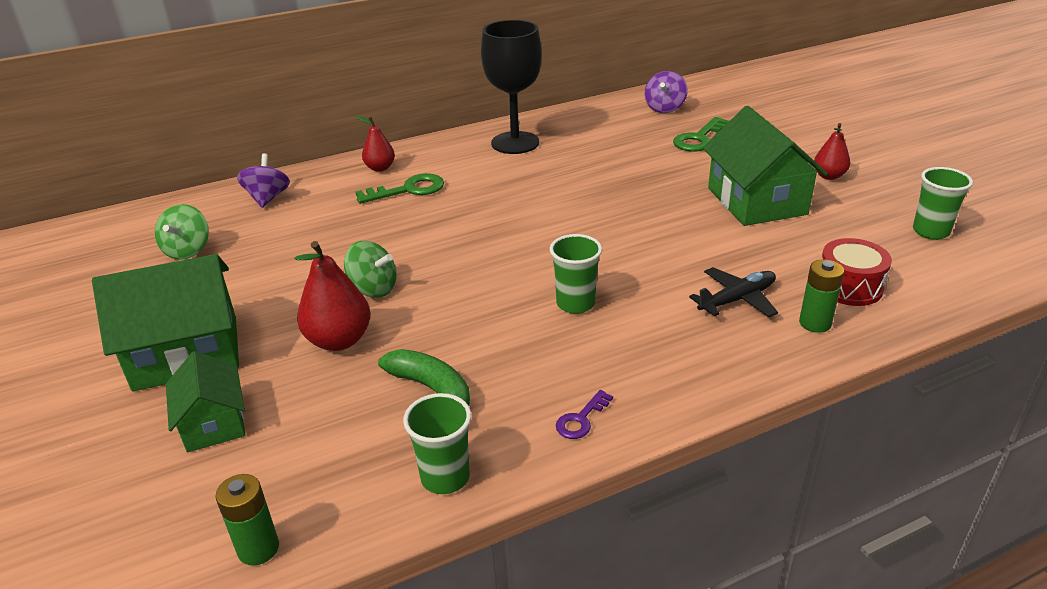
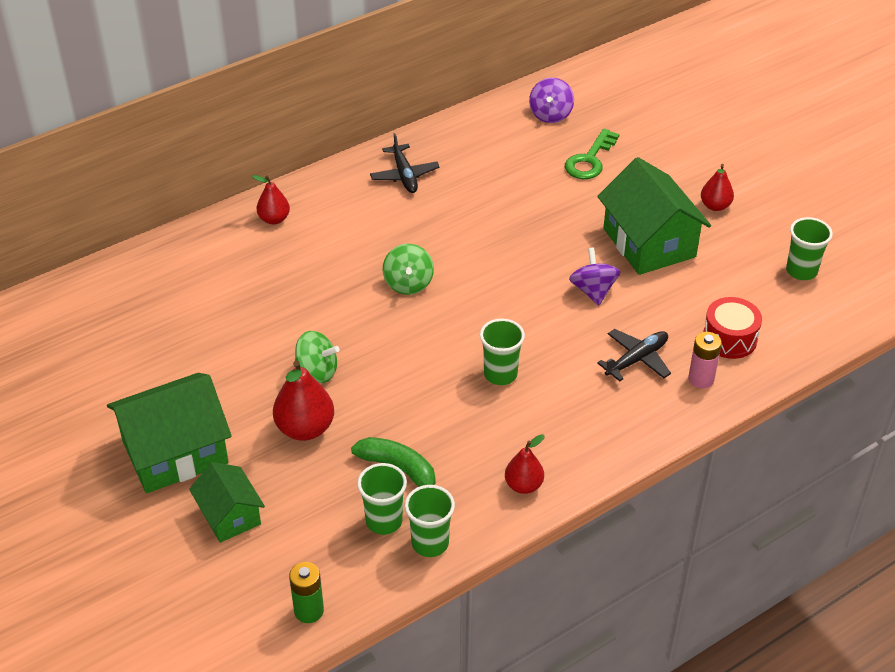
camera: 10 degrees left, 10 degrees up
(188, 250) = (122, 340): green spinning top -> green spinning top (408, 283)
(267, 198) = (173, 267): purple spinning top -> purple spinning top (593, 291)
(395, 446) = (384, 521): none -> green cup
(408, 190) = (312, 248): green key -> none
(515, 143) = (404, 175): black goblet -> black plane
(581, 419) = (523, 485): purple key -> red pear
(815, 323) = (701, 379): green battery -> pink battery

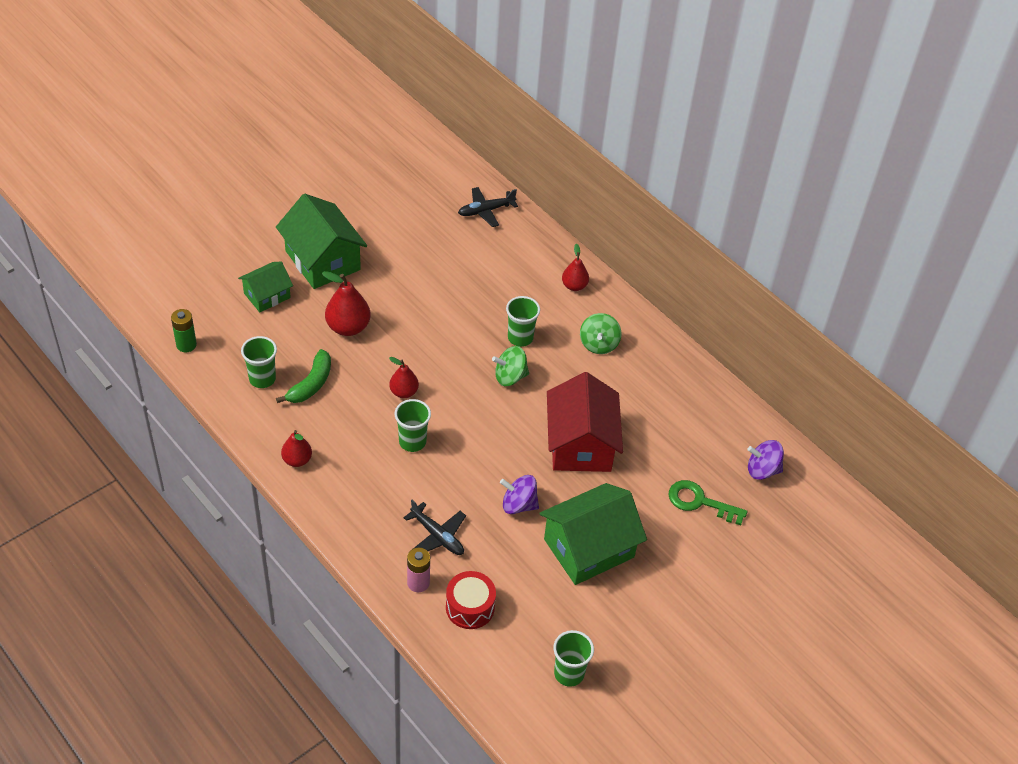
camera: 80 degrees right, 5 degrees up
(317, 371) = (406, 329): green spinning top -> green spinning top (598, 344)
(404, 175) = (647, 365): black plane -> black plane (486, 211)
(430, 543) = (242, 406): green cup -> green cup (520, 338)
(511, 236) = (580, 444): none -> red house
(593, 291) = (518, 504): purple spinning top -> purple spinning top turned 150 degrees counterclockwise
(715, 206) = (652, 604): red pear -> red pear (404, 392)

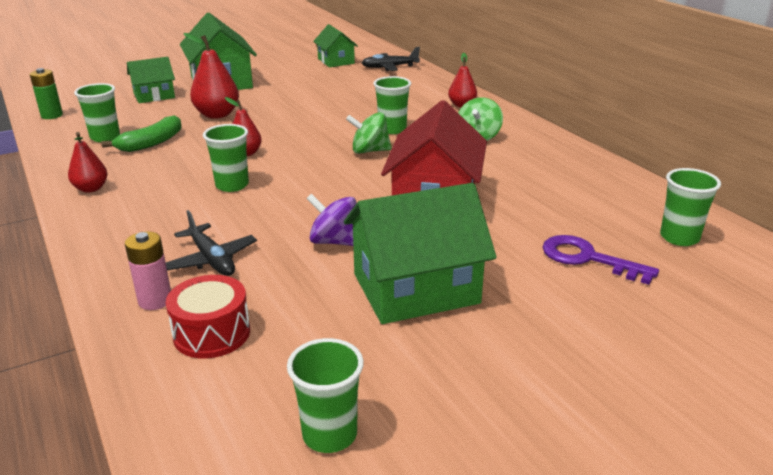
camera: 15 degrees right, 20 degrees down
(425, 201) = (336, 61): none -> green house
(700, 502) = (587, 259): green key -> purple key
(762, 470) = (679, 237): purple spinning top -> green cup

